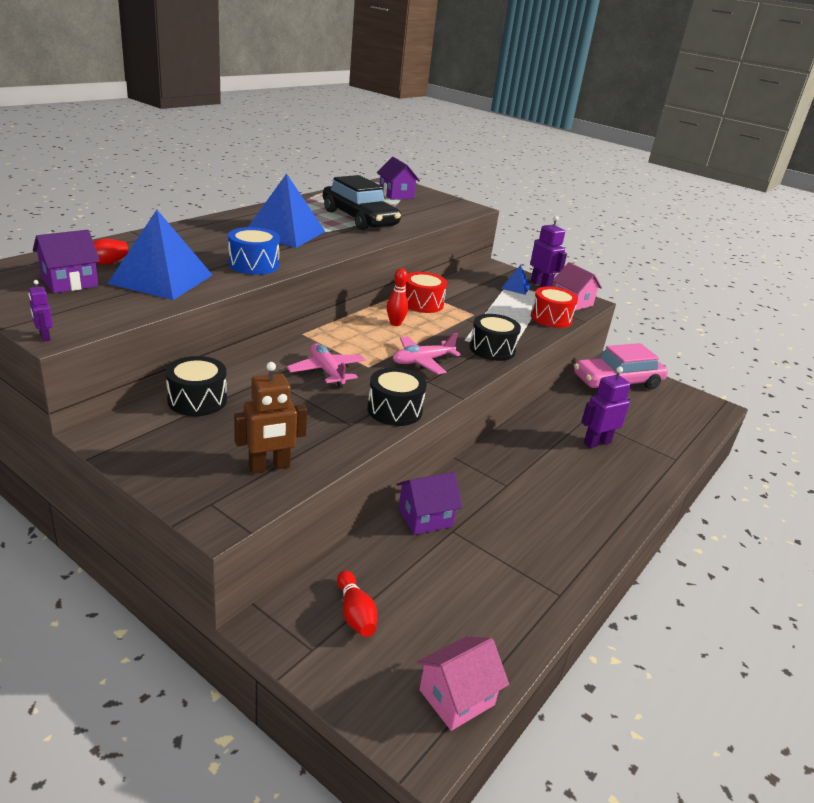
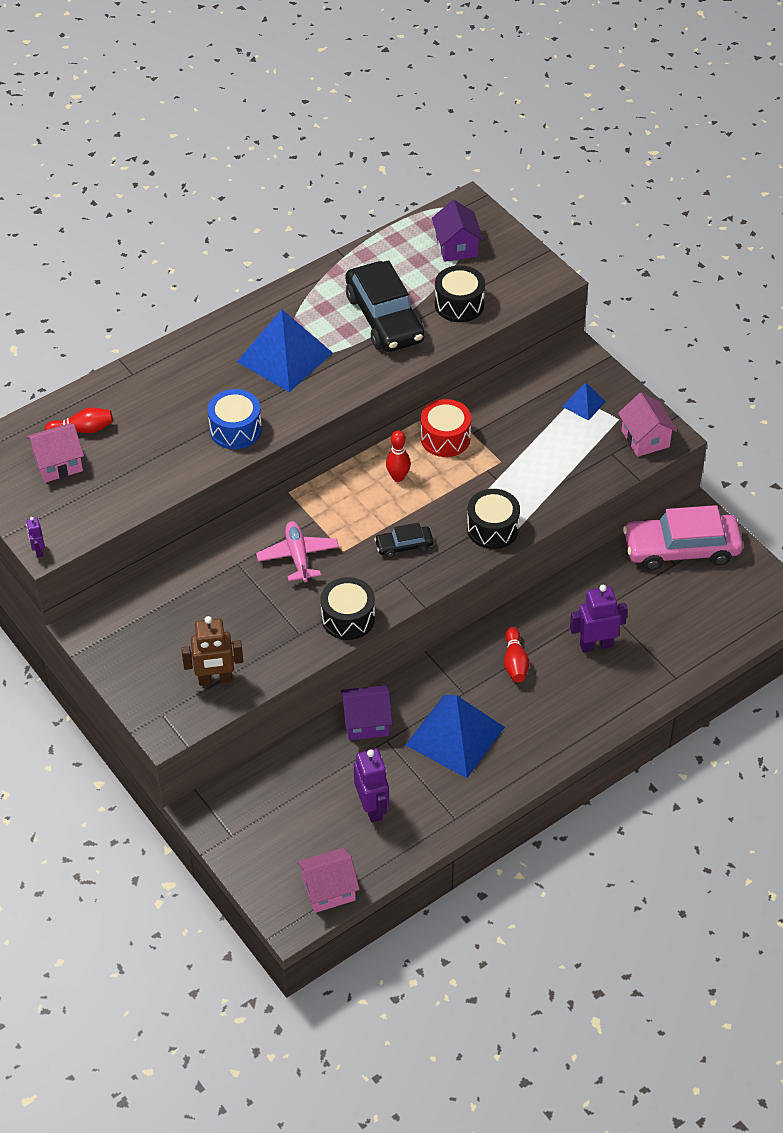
camera: 20 degrees right, 20 degrees up
(69, 282) = (58, 464): purple house -> pink house
(161, 279) = (141, 458): blue pyramid -> blue pyramid (455, 735)
(197, 400) = (167, 590): black drum -> black drum (459, 304)
(355, 613) = (273, 810): red bowling pin -> red bowling pin (515, 662)
(422, 361) = (404, 546): pink plane -> black car
(541, 285) = (623, 398): purple robot -> purple robot (372, 807)
(551, 318) = (597, 472): red drum -> none

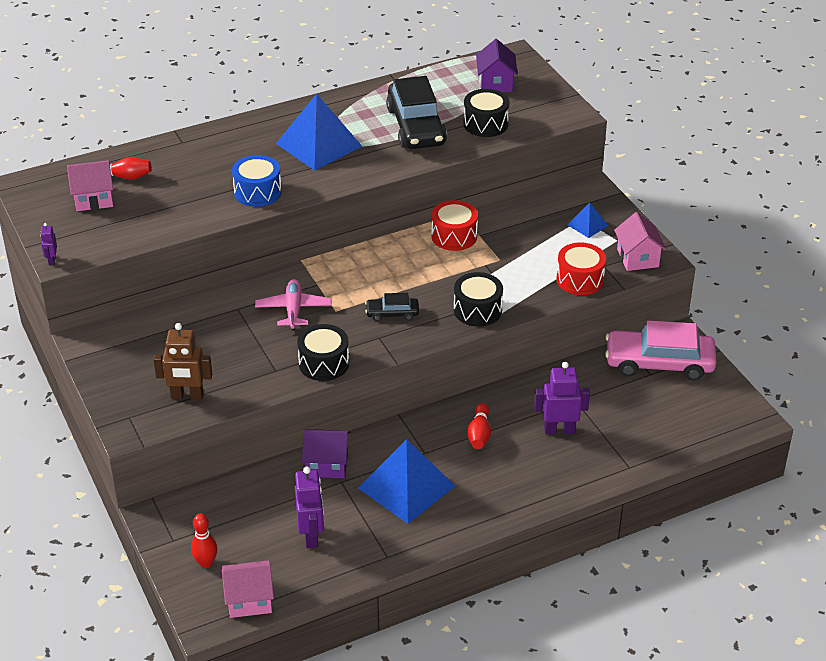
camera: 10 degrees right, 10 degrees down
(398, 477) = (402, 260): red bowling pin -> red bowling pin (206, 563)
(591, 475) = (580, 279): none -> red drum

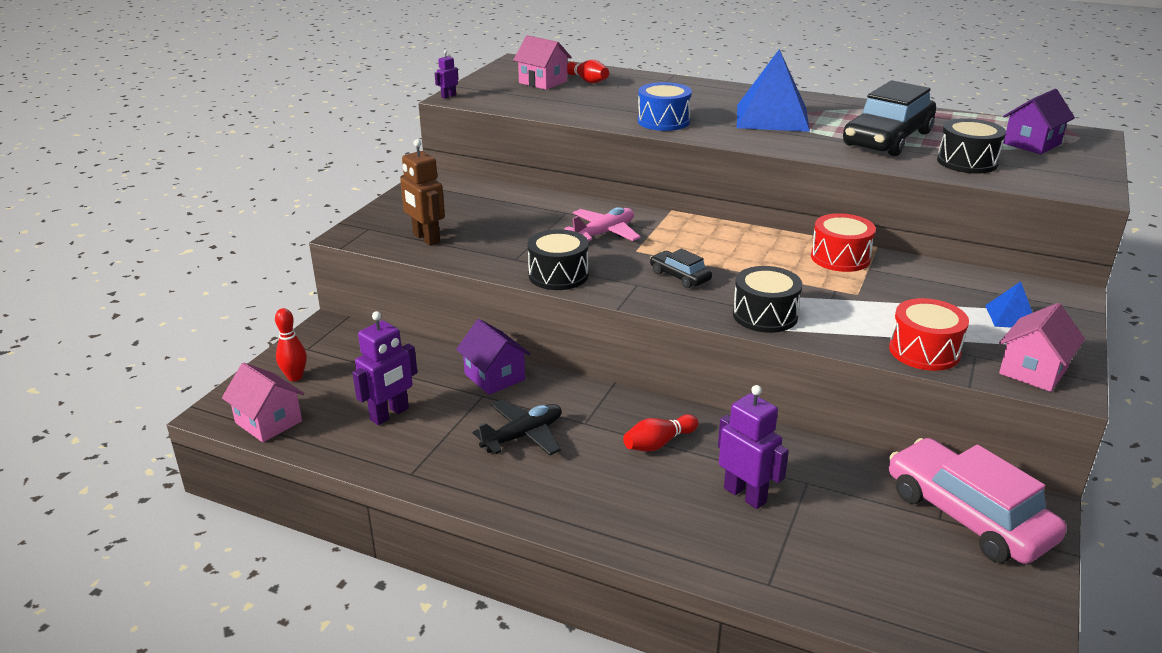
camera: 50 degrees right, 10 degrees down
(406, 486) = (523, 436): blue pyramid -> black plane

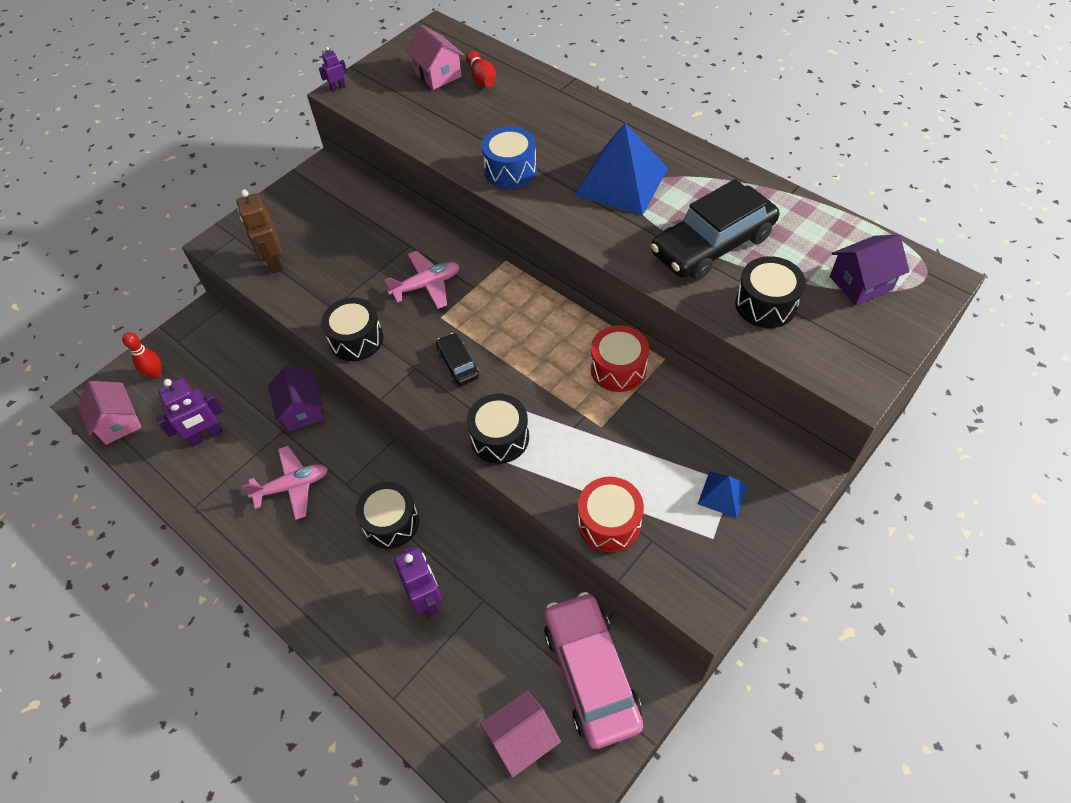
camera: 20 degrees right, 25 degrees up
(523, 436) = (292, 486): black plane -> pink plane
(658, 443) = (391, 522): red bowling pin -> black drum
(1033, 371) = (690, 575): pink house -> pink house (522, 739)

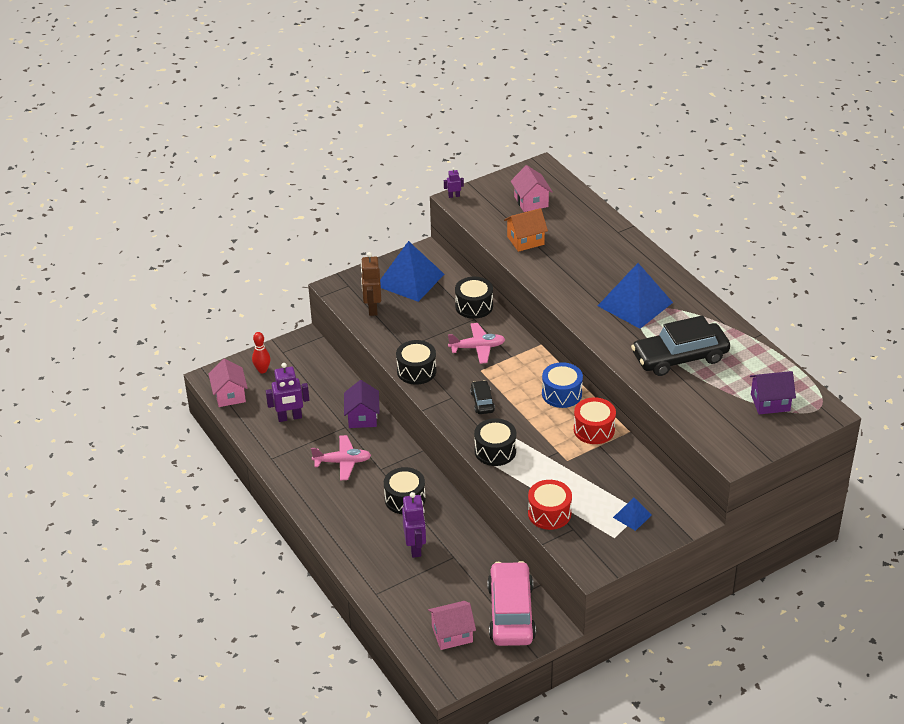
camera: 15 degrees right, 15 degrees down
(312, 210) = (410, 280): none -> blue pyramid
(448, 126) = (525, 240): none -> orange house
(481, 78) = (563, 211): red bowling pin -> none
(510, 170) = (559, 279): blue drum -> blue drum (561, 394)
(765, 304) = (697, 400): black drum -> black drum (474, 306)

